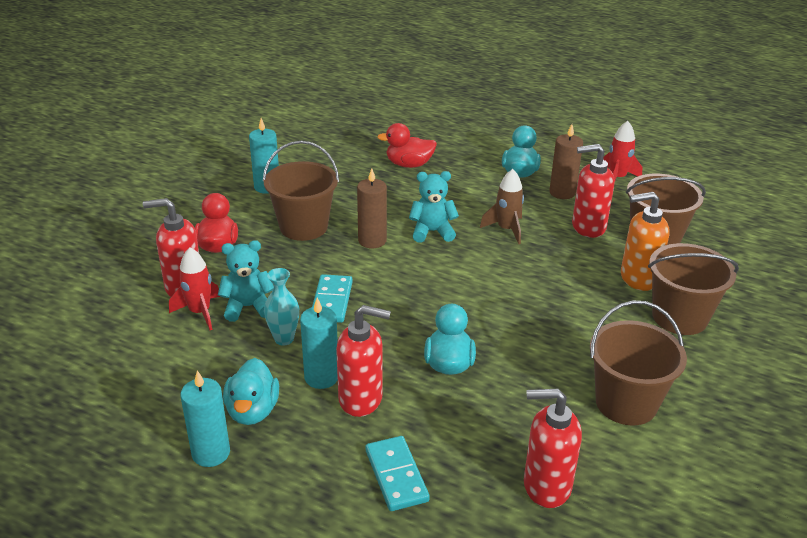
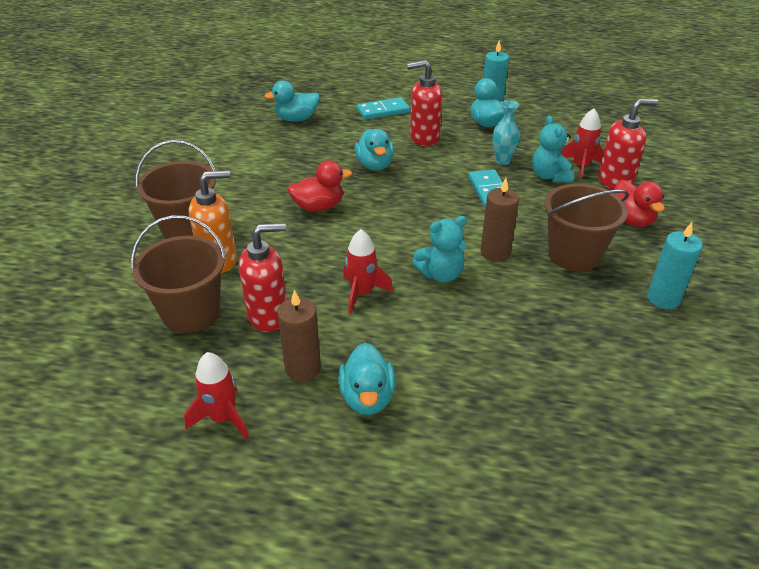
camera: 165 degrees right, 5 degrees up
(248, 307) = (549, 176): turquoise teddy bear -> turquoise teddy bear turned 105 degrees clockwise
(321, 377) = (458, 144): turquoise candle -> none
(396, 475) = (383, 111): turquoise domino -> turquoise domino turned 75 degrees counterclockwise
(409, 164) = (526, 378): red duck -> red duck (318, 207)
(506, 229) = (362, 293): brown rocket -> red rocket
(546, 486) = (296, 119): red soap dispenser -> turquoise duck
(626, 403) = (244, 163): brown bucket -> none

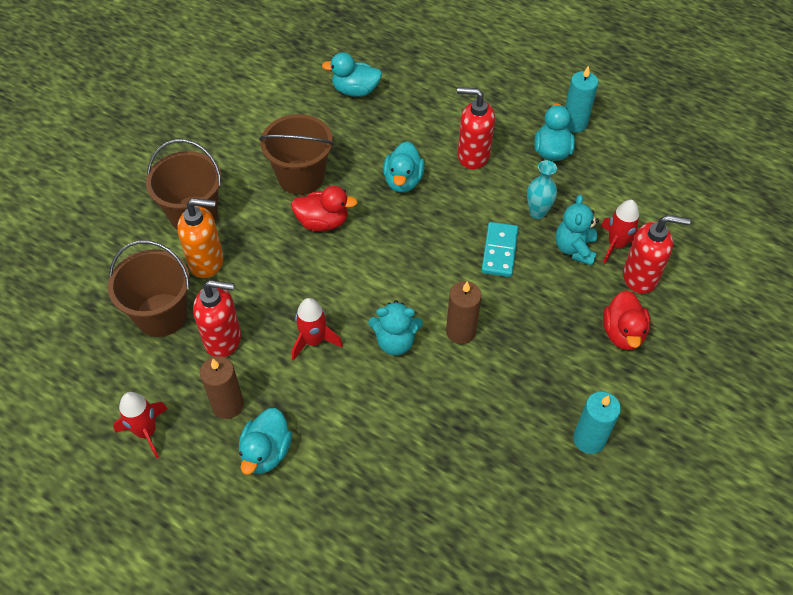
camera: 20 degrees right, 15 degrees up
(383, 111) = (450, 102): turquoise domino -> none
(574, 254) = (535, 359): brown bucket -> brown bucket (301, 177)

